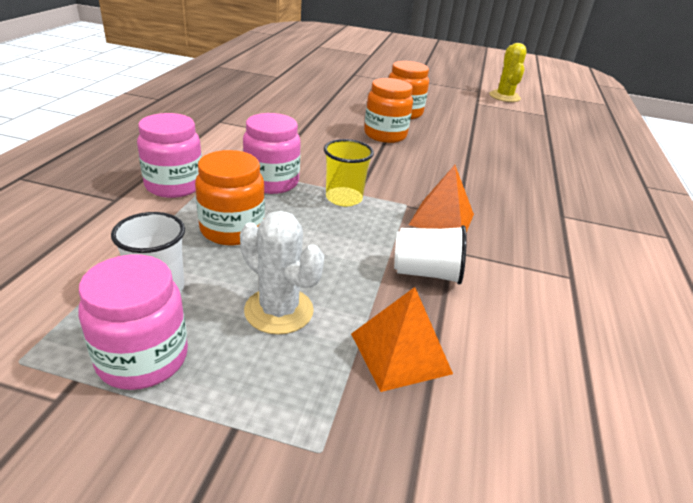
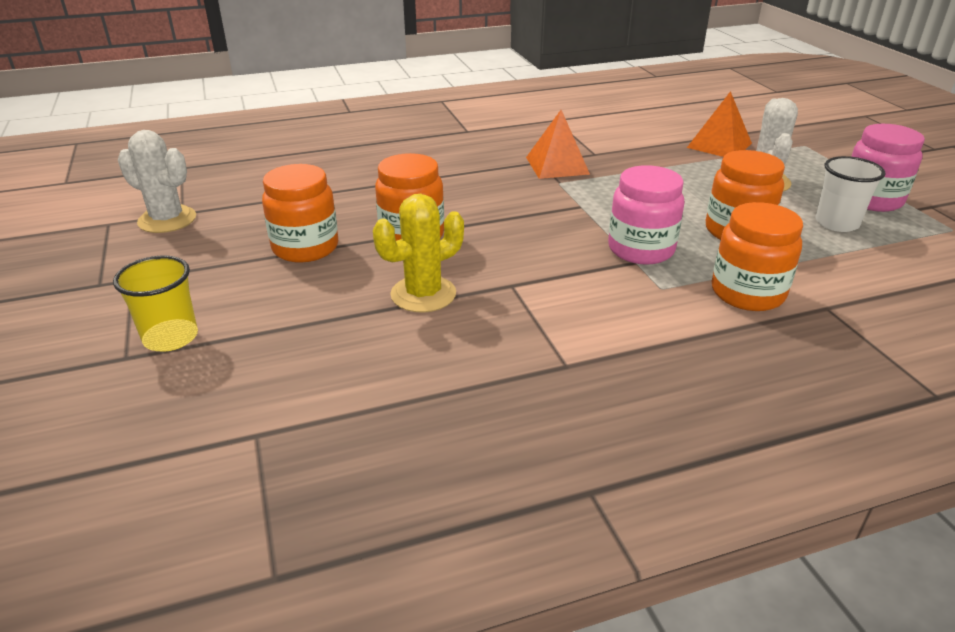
camera: 120 degrees left, 0 degrees up
(174, 185) = (747, 293): pink jar -> orange jar
(344, 198) = (600, 208): yellow cup -> yellow cup (171, 337)
(426, 273) = (638, 155): white cup -> none
(471, 99) = (167, 220): none -> white cactus
(504, 97) = (120, 202): yellow cactus -> yellow cactus (423, 294)

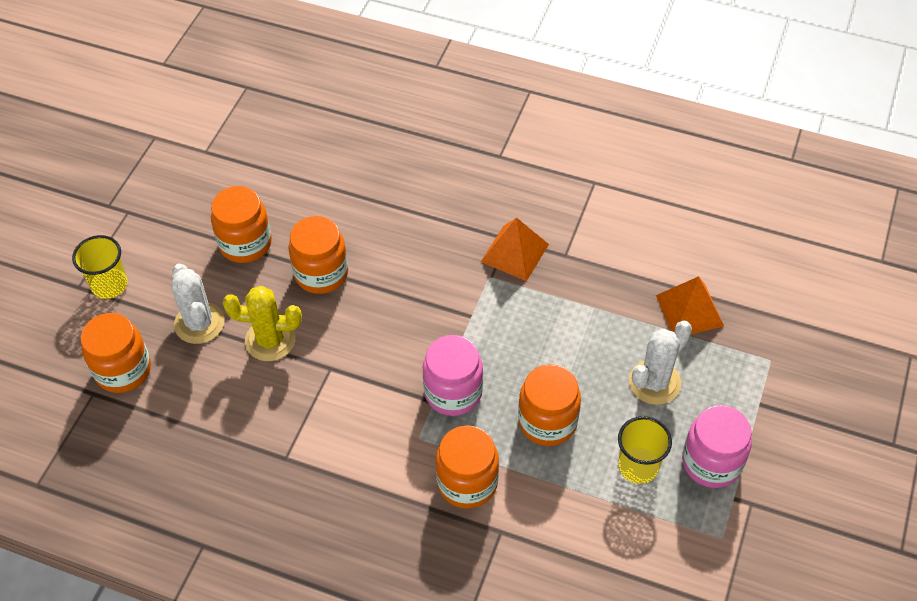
camera: 40 degrees right, 20 degrees up
(167, 220) = (190, 155): white cactus -> white cactus (199, 323)
(275, 395) = (123, 370): none -> orange jar
(836, 223) = (638, 466): white cup -> yellow cup

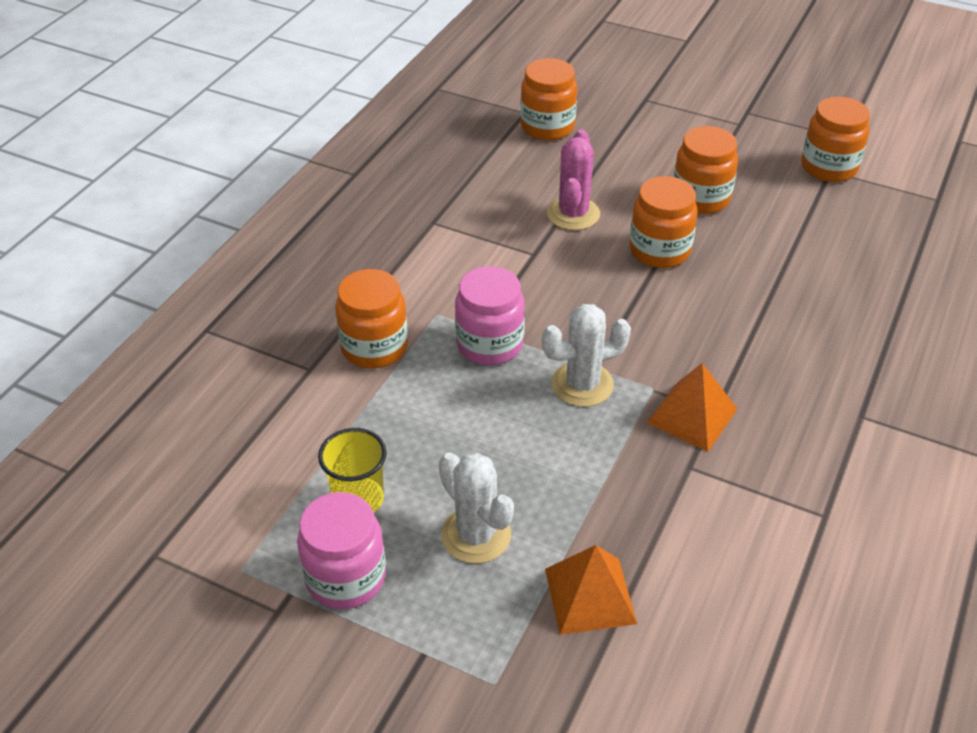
camera: 95 degrees right, 10 degrees down
(109, 285) = (647, 116): yellow cup -> none
(199, 323) = (598, 169): white cactus -> white cactus (582, 384)
(270, 340) = (573, 214): yellow cactus -> pink cactus
(547, 422) = (437, 421): orange jar -> orange jar (828, 167)

